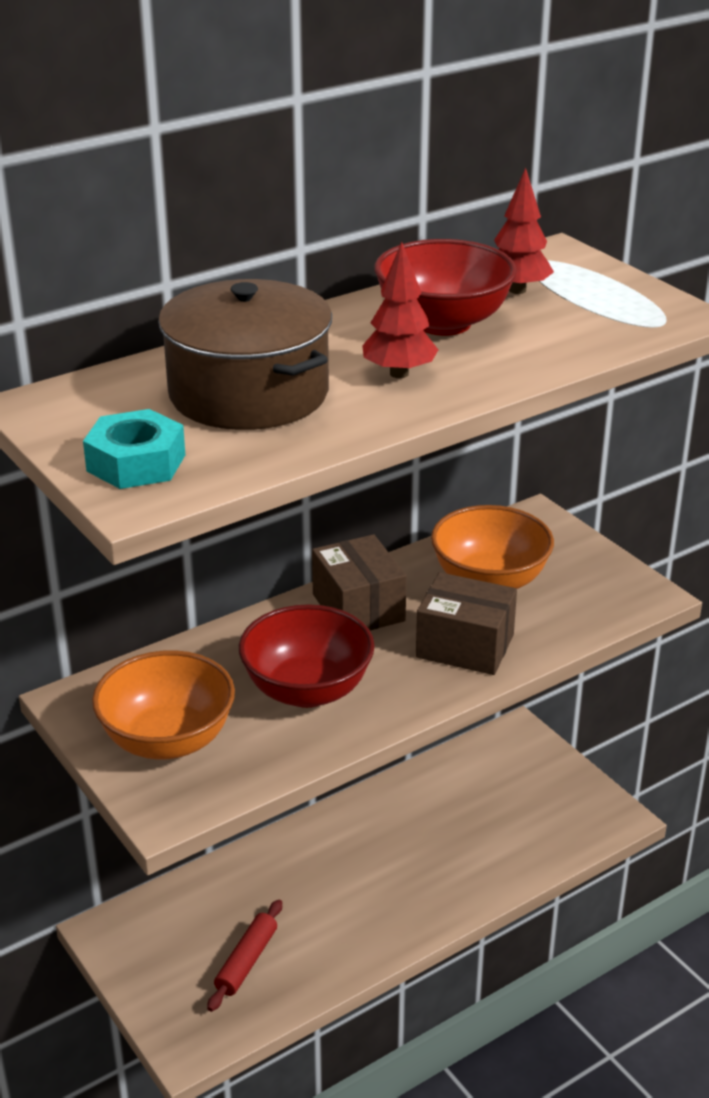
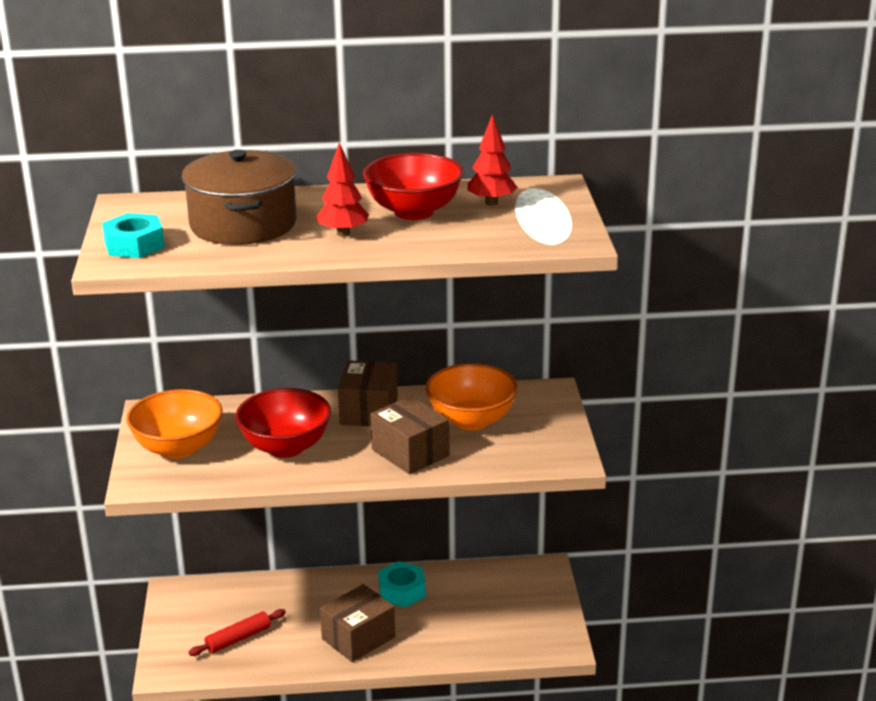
camera: 30 degrees right, 5 degrees down
(387, 819) = (402, 591): none -> turquoise nut
(390, 900) = (358, 638): none -> brown box

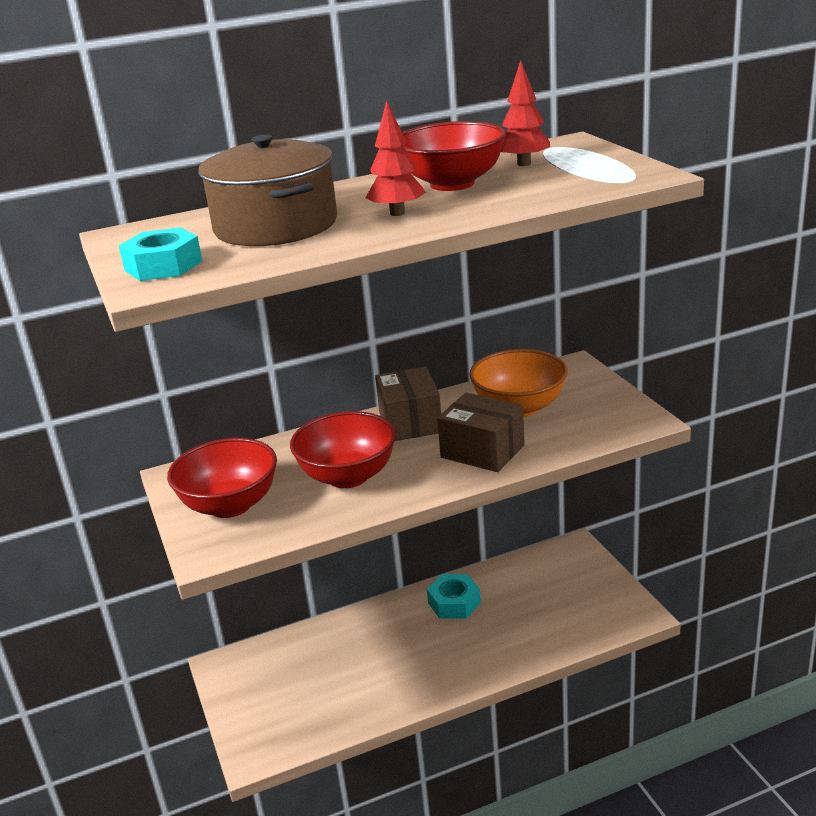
camera: 15 degrees left, 0 degrees up
(178, 448) = (230, 505): orange bowl -> red bowl
(238, 639) = (316, 697): red rolling pin -> none
(358, 638) = (439, 662): brown box -> none

